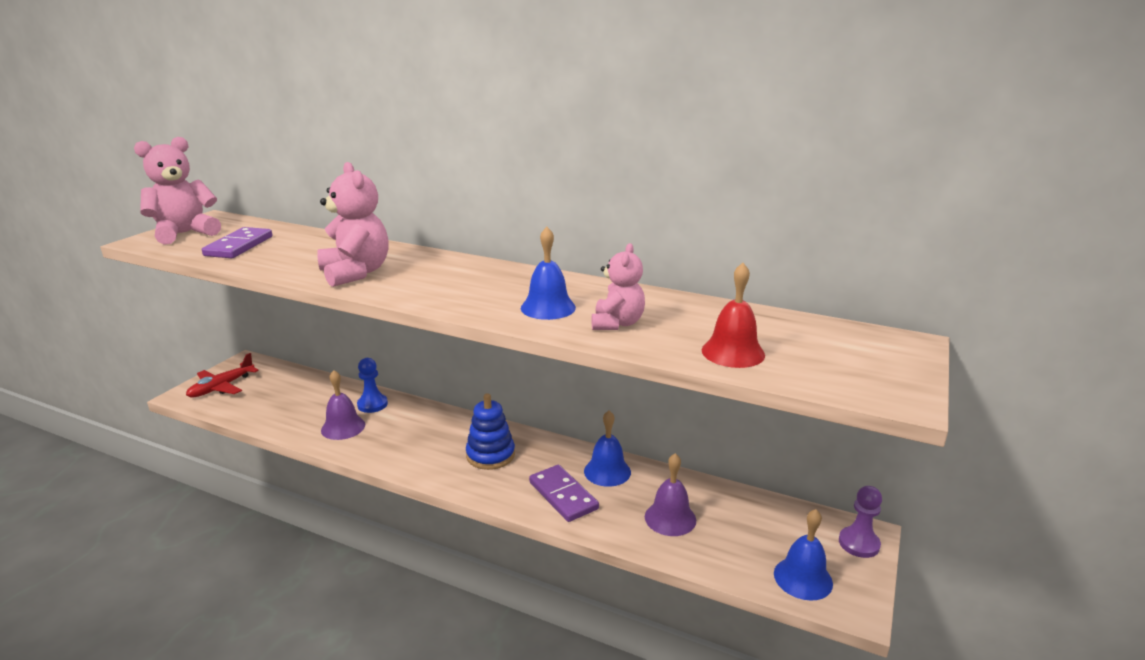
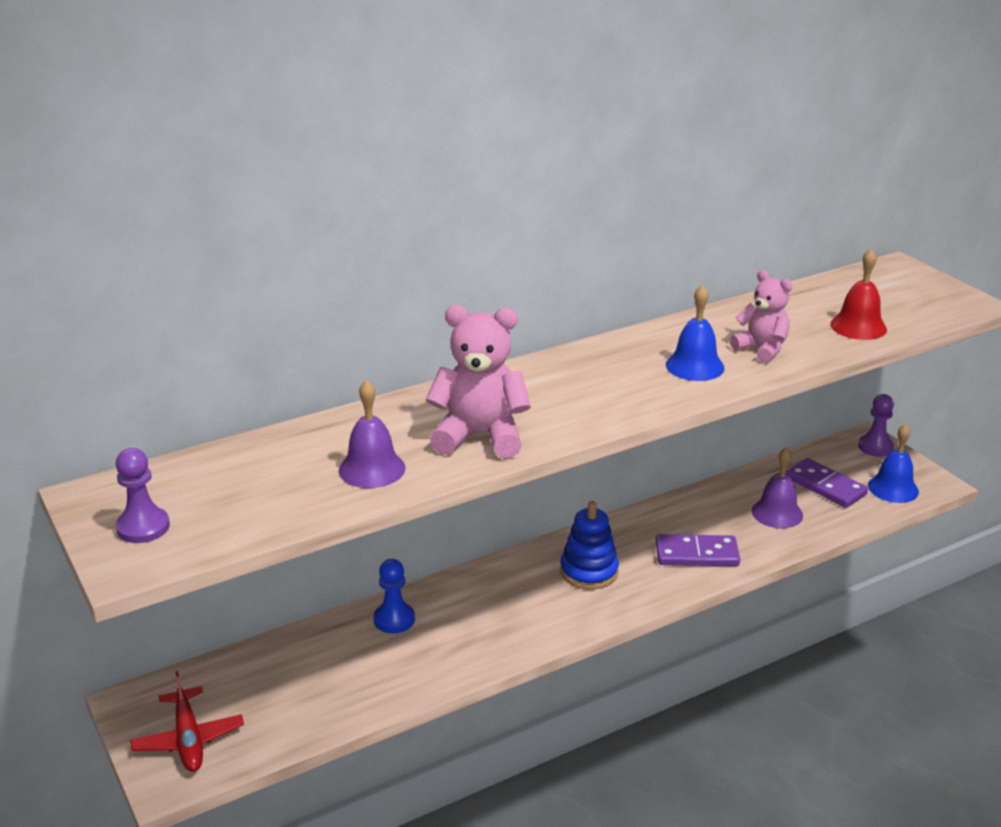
camera: 55 degrees left, 5 degrees up
(184, 234) = (143, 527): pink teddy bear -> purple pawn
(239, 246) = (268, 493): purple domino -> purple domino (825, 486)
(343, 427) = (423, 656): purple bell -> purple bell (372, 469)
(607, 471) = (682, 516): blue bell -> none

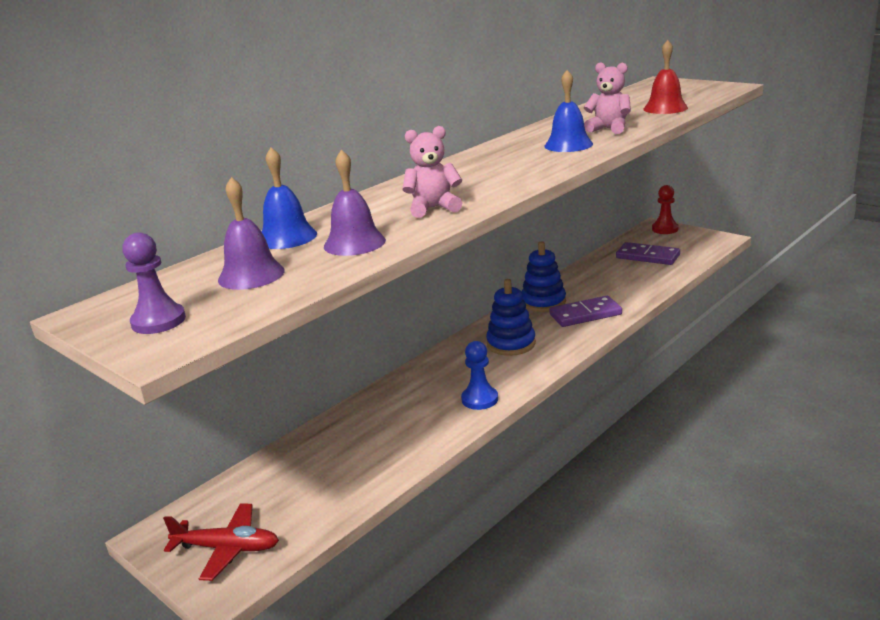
camera: 15 degrees left, 5 degrees down
(188, 739) = (227, 548): red plane -> red plane turned 45 degrees counterclockwise
(394, 619) = (370, 412): blue pawn -> blue pawn (479, 399)
(480, 436) = (433, 208): pink teddy bear -> pink teddy bear, size x0.65
(659, 521) = (543, 302): none -> blue stacking toy
(777, 513) = (625, 278): purple bell -> purple bell (251, 275)
(875, 447) = (665, 229): purple pawn -> red pawn
(893, 488) = (695, 248): blue bell -> blue bell (287, 237)

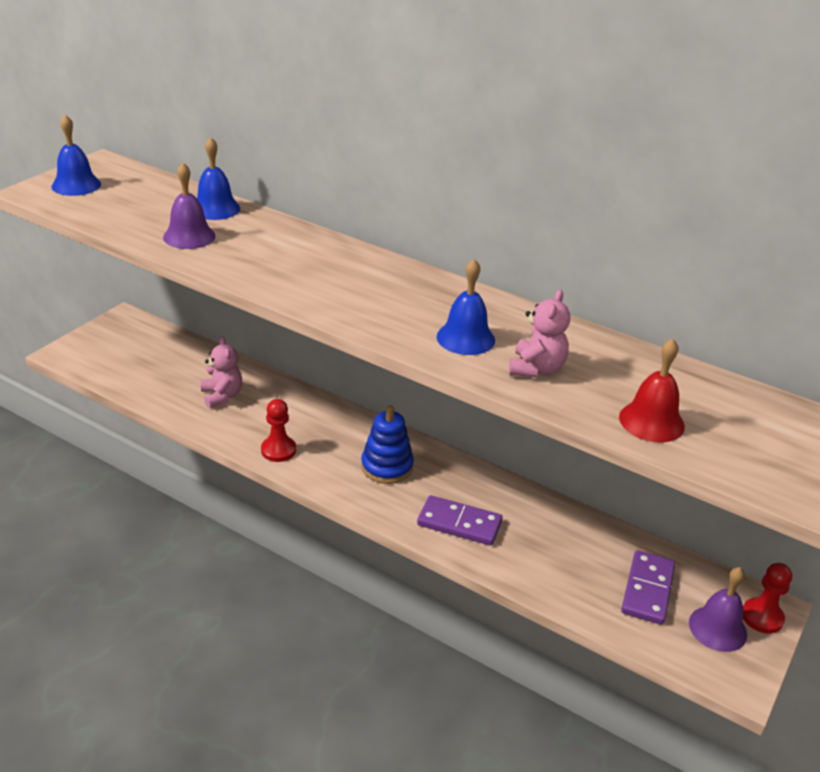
camera: 75 degrees right, 10 degrees up
(158, 321) = (76, 185): purple pawn -> blue bell
(227, 548) = (101, 348): red plane -> none
(251, 275) = (140, 204): purple bell -> purple bell (717, 628)
(433, 208) = (263, 265): pink teddy bear -> pink teddy bear (222, 396)
(479, 399) = (278, 450): blue pawn -> red pawn
(543, 302) = (489, 489): blue stacking toy -> none
(585, 314) = (459, 523): purple domino -> purple domino turned 45 degrees counterclockwise

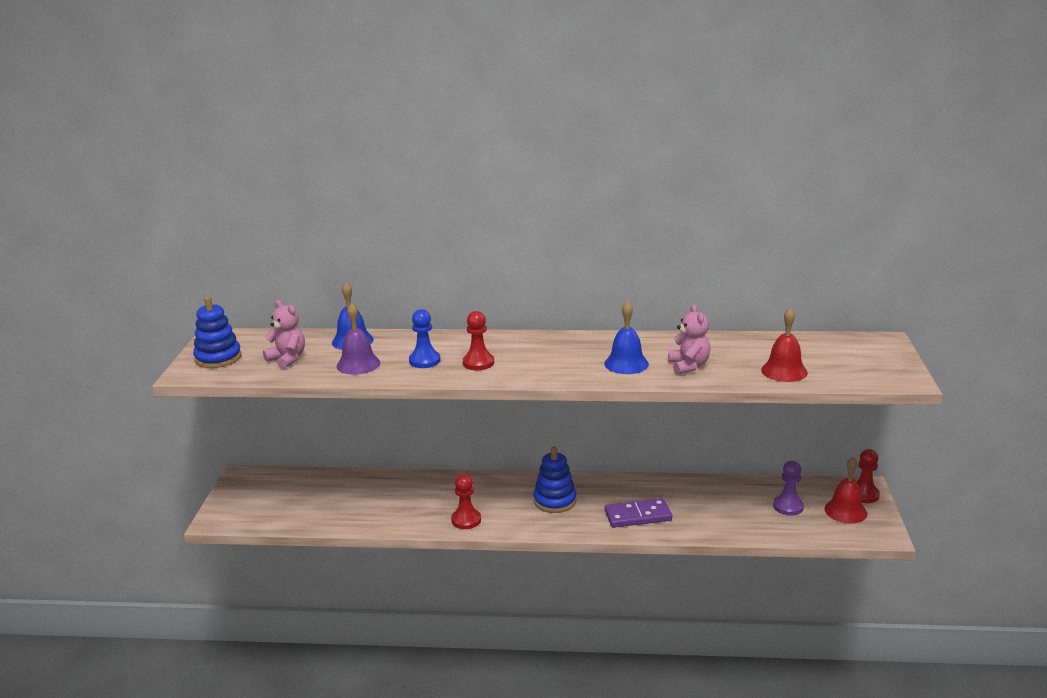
camera: 25 degrees left, 10 degrees down
(76, 185) = (218, 358): blue bell -> blue stacking toy
(222, 396) = (384, 501): pink teddy bear -> pink teddy bear (287, 359)
(256, 256) = (424, 361): none -> blue pawn
(306, 278) = (478, 363): none -> red pawn
(648, 590) = (788, 506): purple domino -> purple pawn
(717, 628) = (845, 511): purple bell -> red bell

